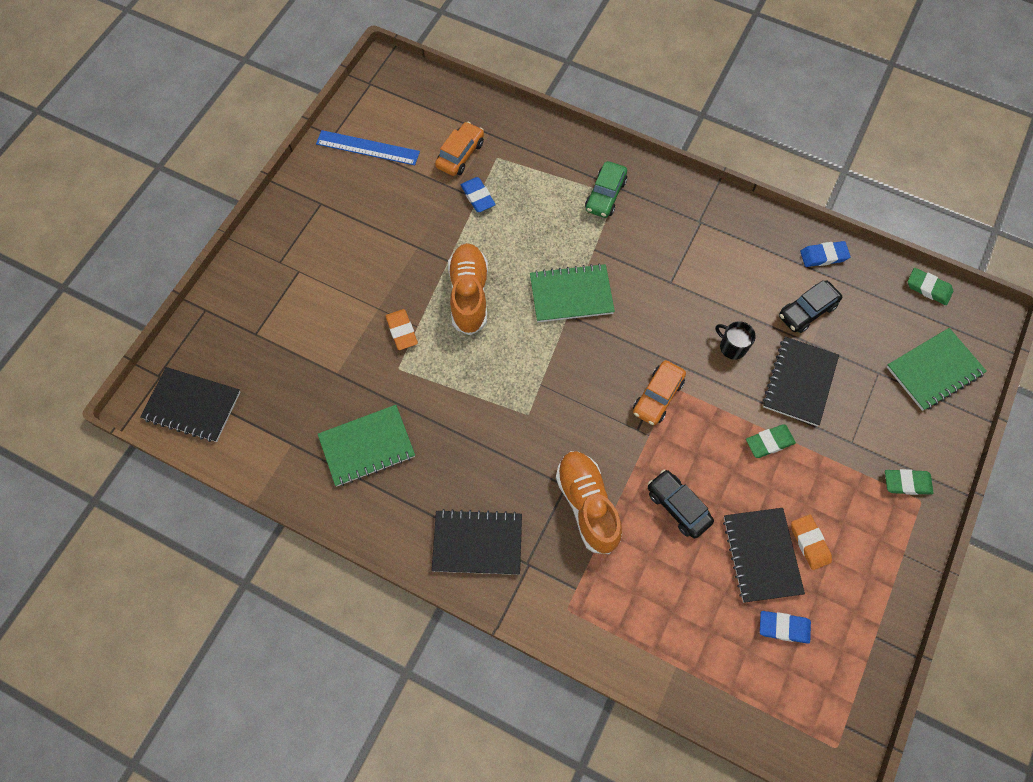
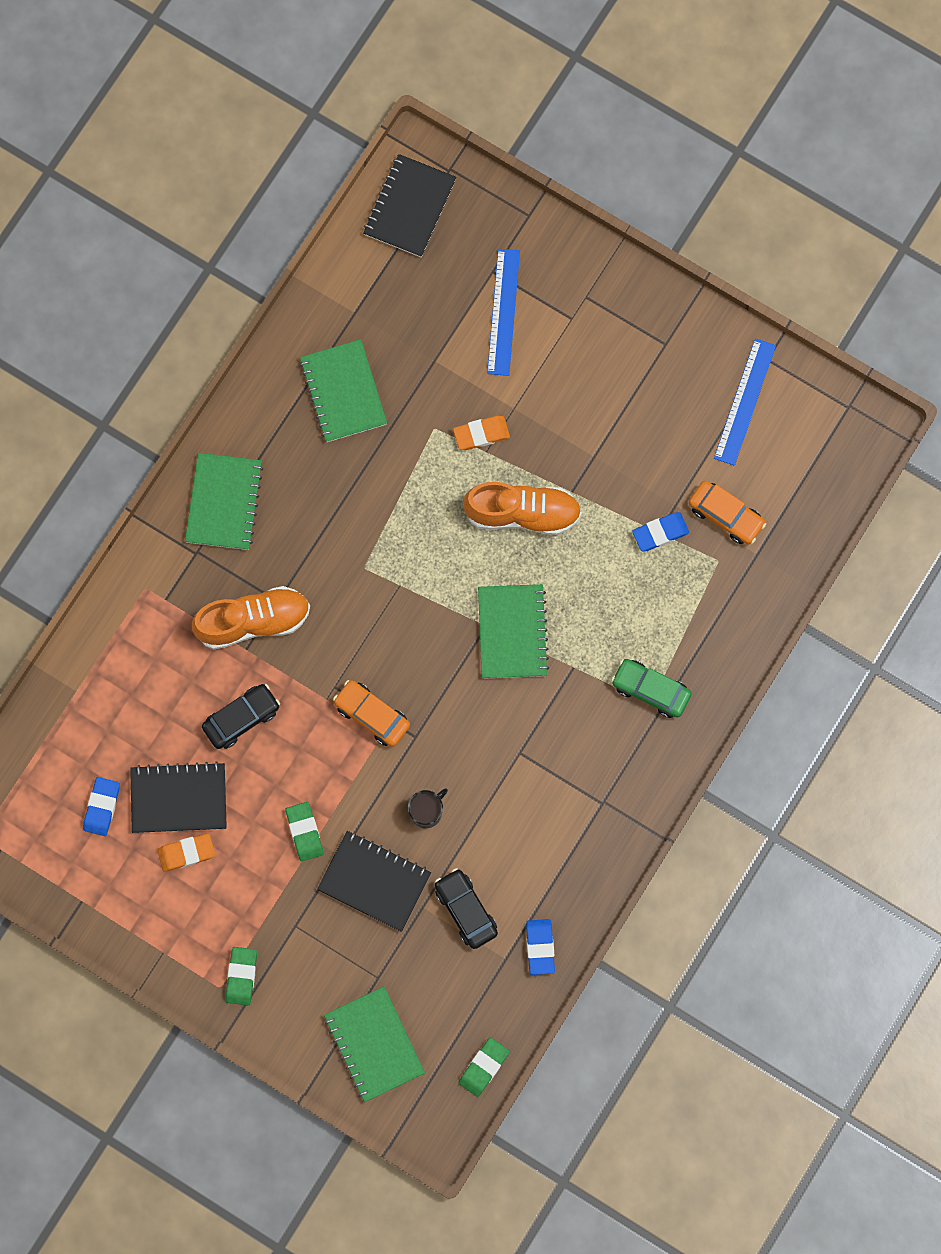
camera: 95 degrees right, 10 degrees up
(292, 322) = (503, 312): none -> blue ruler
(477, 543) = (224, 502): black notebook -> green notebook

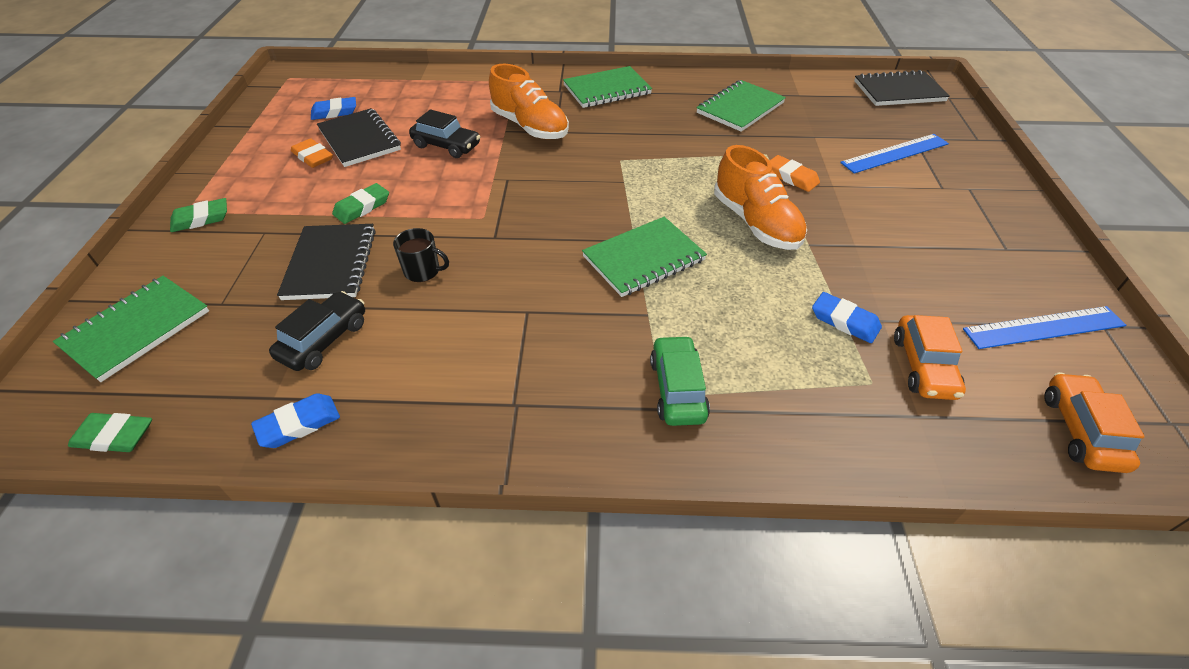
camera: 60 degrees right, 30 degrees down
(372, 715) = (496, 206): orange car -> orange car (1081, 430)

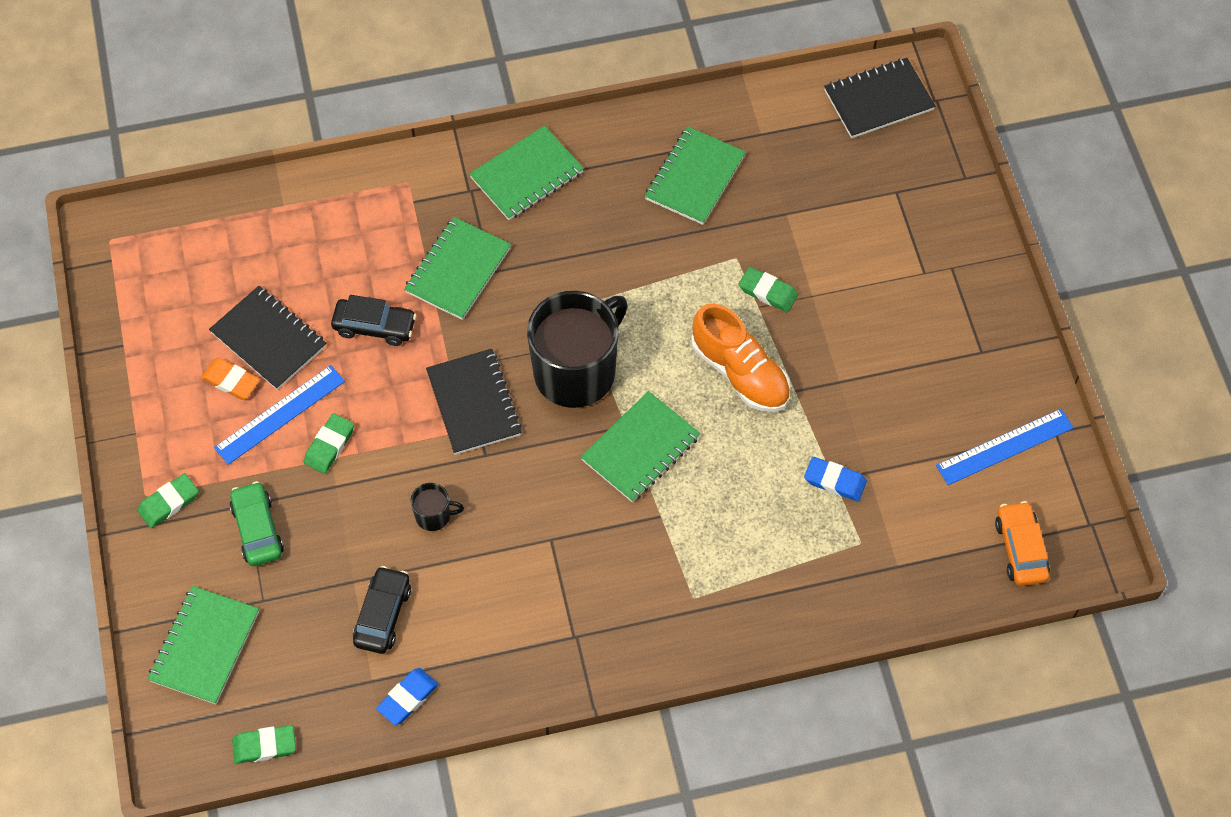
camera: 15 degrees left, 15 degrees up
(331, 264) = (339, 528): black notebook -> black notebook (474, 403)
(334, 112) = (210, 296): blue eraser -> none
(530, 127) = (458, 270): orange shoe -> green notebook
(602, 197) = (576, 371): none -> black mug
(677, 389) = (703, 588): green car -> green car (257, 529)
(791, 177) = (768, 292): orange eraser -> green eraser
(895, 153) = (875, 225): blue ruler -> blue ruler (280, 414)
(923, 366) = (902, 515): orange car -> none

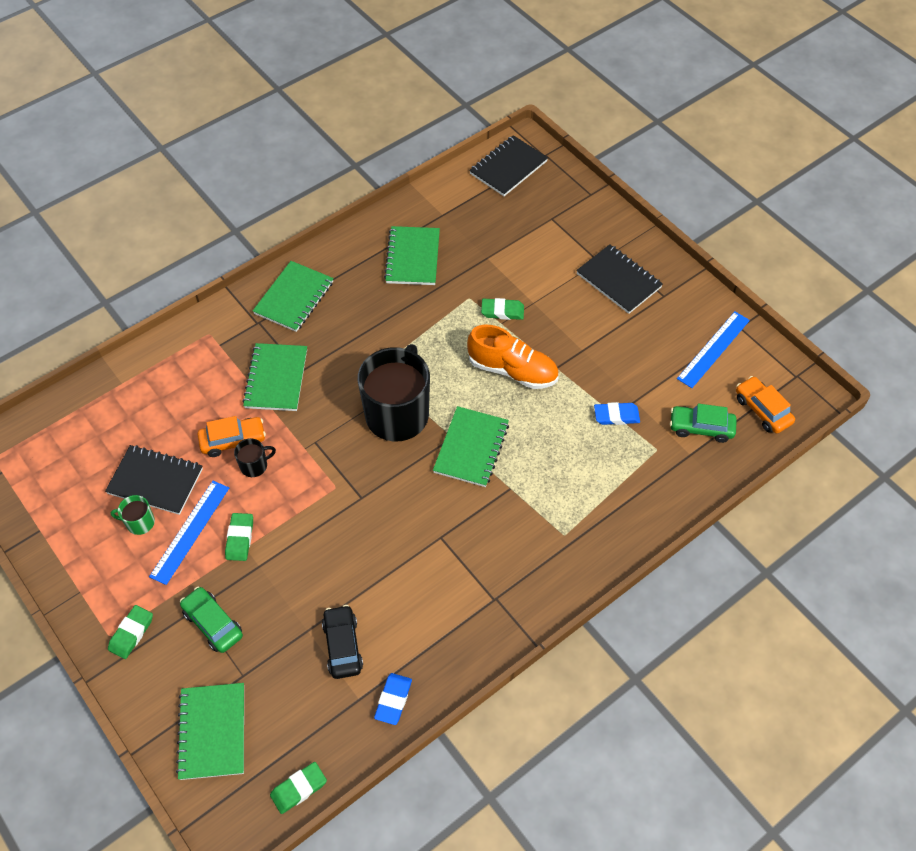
camera: 25 degrees left, 5 degrees down
(231, 381) = (139, 522): orange eraser -> green mug
(375, 326) = (233, 441): black car -> orange car
(434, 515) = (345, 556): black mug -> black mug (254, 465)
(474, 403) = (334, 465): black notebook -> black notebook (618, 280)
(930, 539) = (701, 428): none -> green car

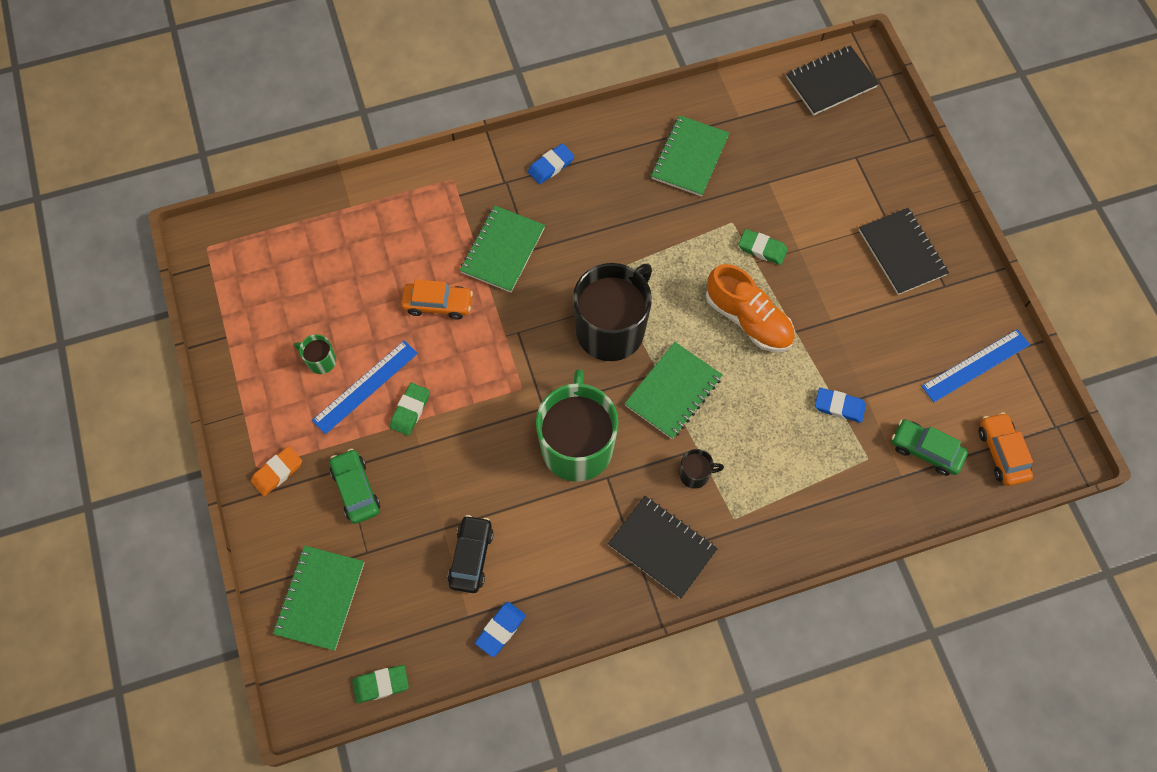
camera: 20 degrees right, 10 degrees up
(131, 633) = (277, 472): green eraser -> orange eraser
(155, 481) = (349, 322): black notebook -> black notebook (662, 547)
(254, 465) = (450, 338): black mug -> black mug (695, 474)
(294, 298) = (551, 166): green notebook -> blue eraser
(403, 519) = (577, 445): none -> green mug

